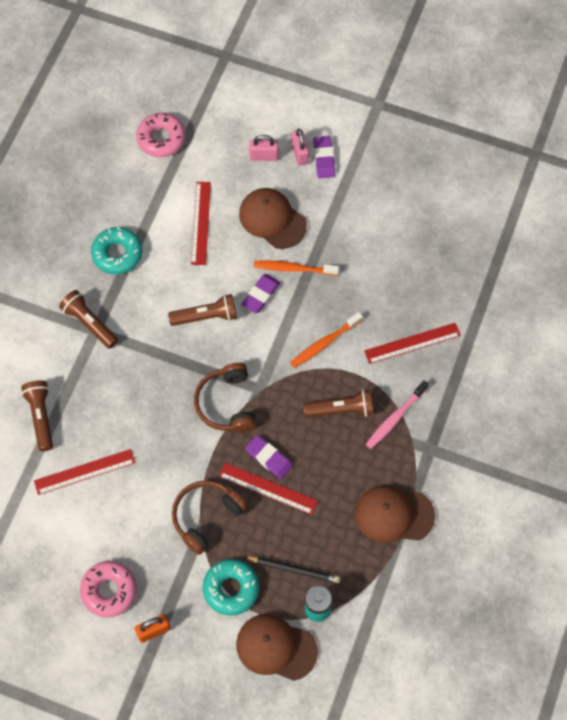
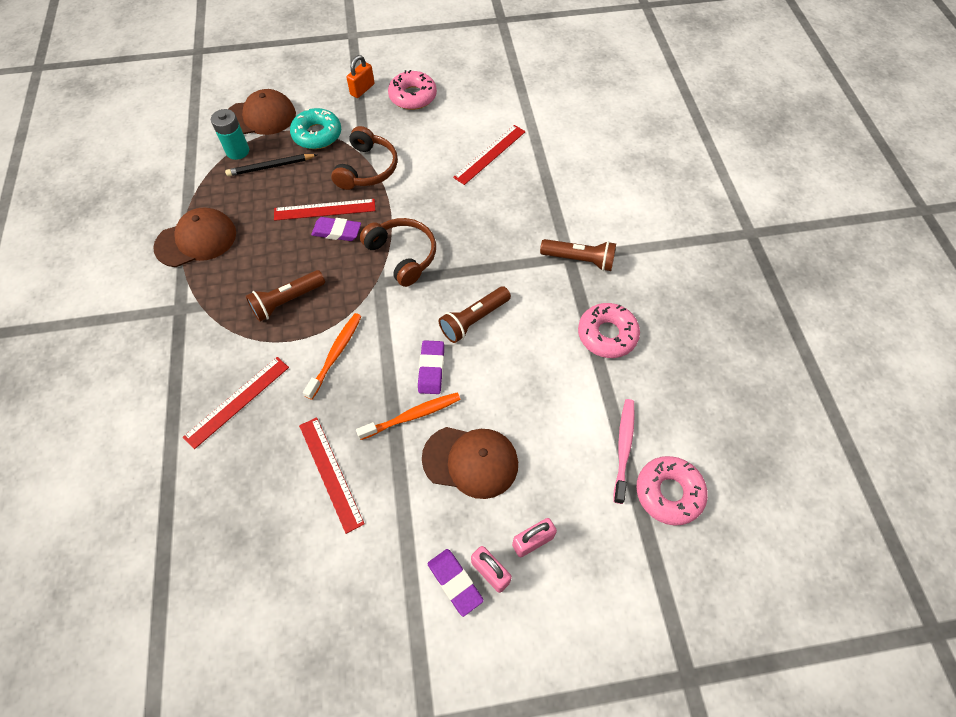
camera: 150 degrees right, 5 degrees down
(41, 417) = (557, 173): brown flashlight -> none
(117, 254) = (607, 334): turquoise donut -> pink donut
(201, 223) = (547, 413): red ruler -> red ruler (330, 473)
(395, 418) = (227, 319): pink toothbrush -> pink toothbrush (623, 448)

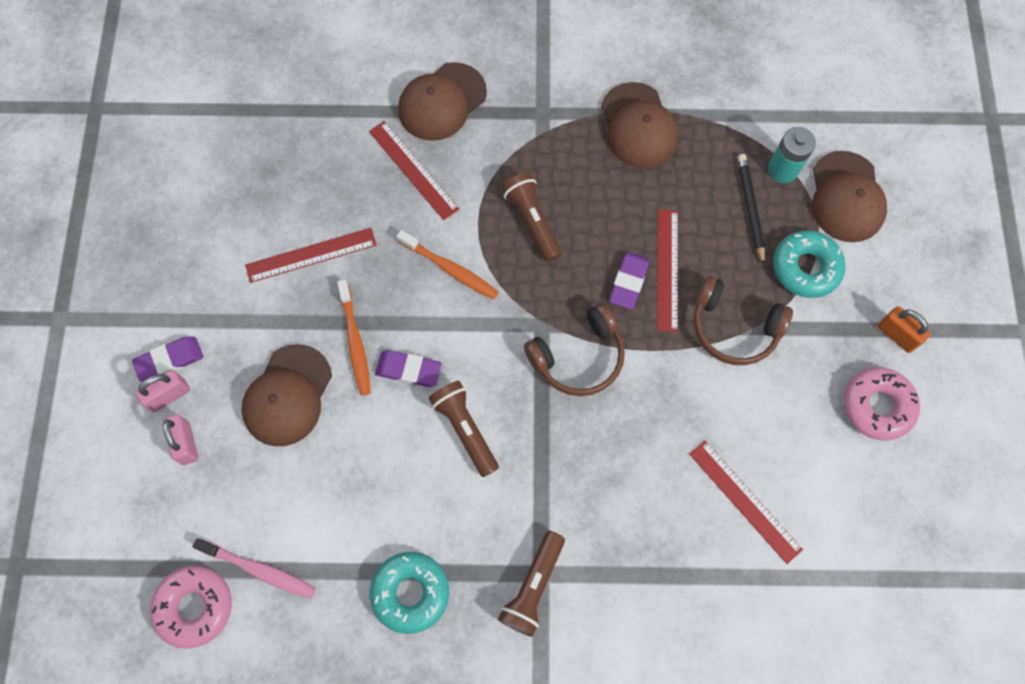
camera: 100 degrees right, 10 degrees up
(163, 390) = (442, 102): none -> brown cap
(607, 334) = (410, 592): pink donut -> turquoise donut

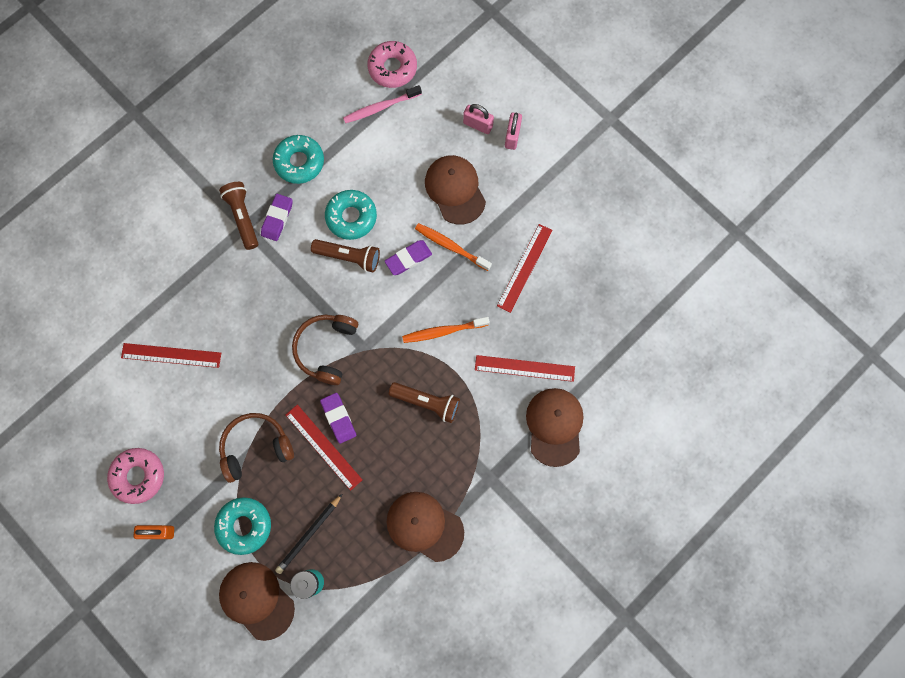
camera: 135 degrees right, 5 degrees up
(170, 360) = (532, 151): purple eraser -> purple eraser (277, 218)
(419, 471) = (351, 217): none -> turquoise donut
(750, 208) = (309, 535): black pencil -> black pencil turned 90 degrees clockwise

